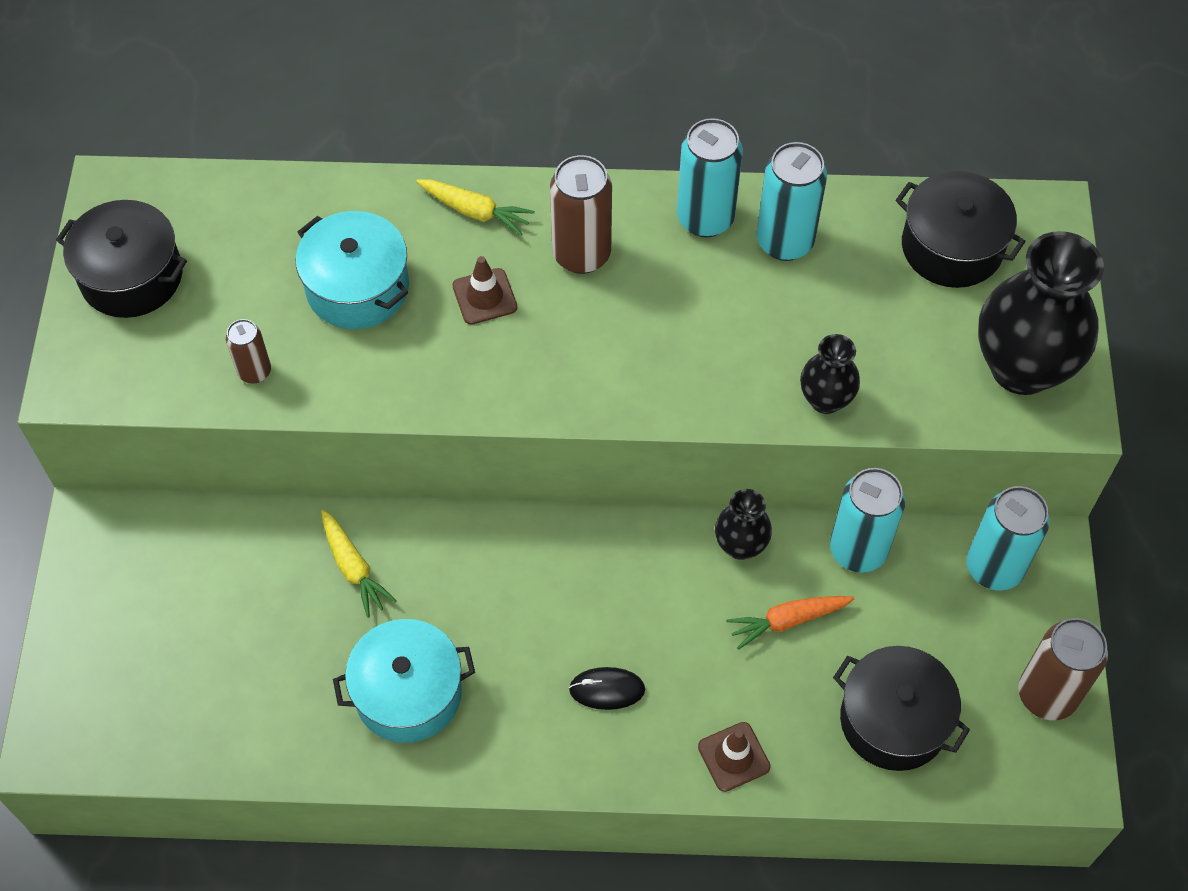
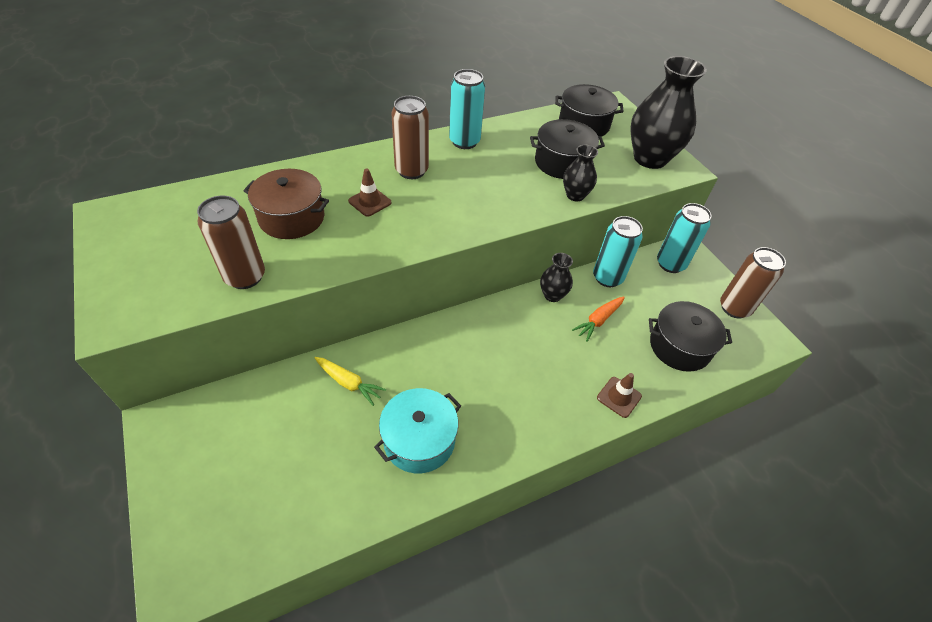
camera: 30 degrees left, 10 degrees down
(131, 276) = (136, 252): black pot -> black pot (562, 162)
(254, 371) = (245, 277): brown can -> brown can, size x1.78
(357, 287) = (291, 218): turquoise pot -> brown pot
(475, 211) = (342, 168): yellow carrot -> none
(607, 689) = (531, 390): black mouse -> none
(785, 241) = (508, 141): turquoise can -> none

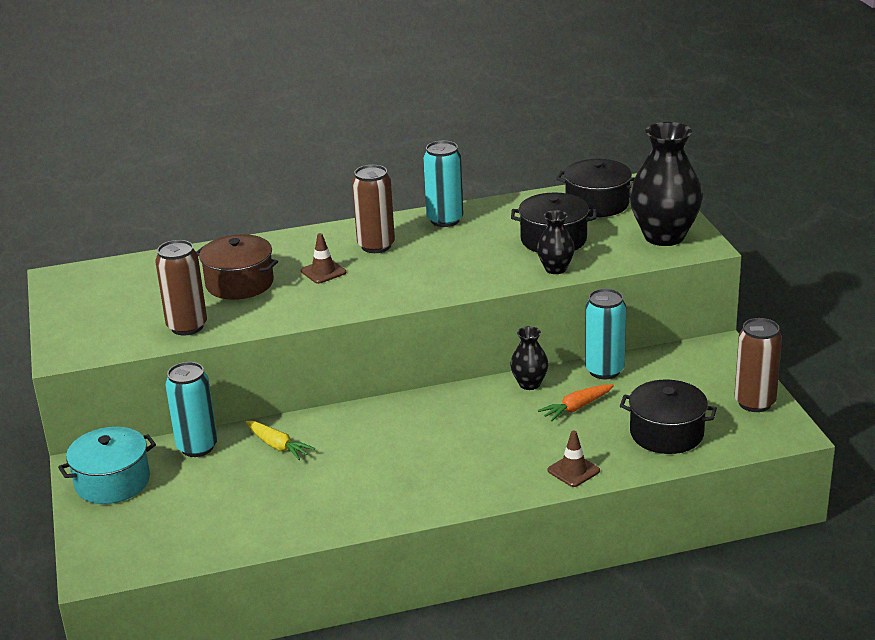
camera: 15 degrees right, 20 degrees down
(419, 440) = (341, 491): turquoise pot -> turquoise pot (112, 482)
(670, 264) = (692, 360): turquoise can -> turquoise can (197, 447)

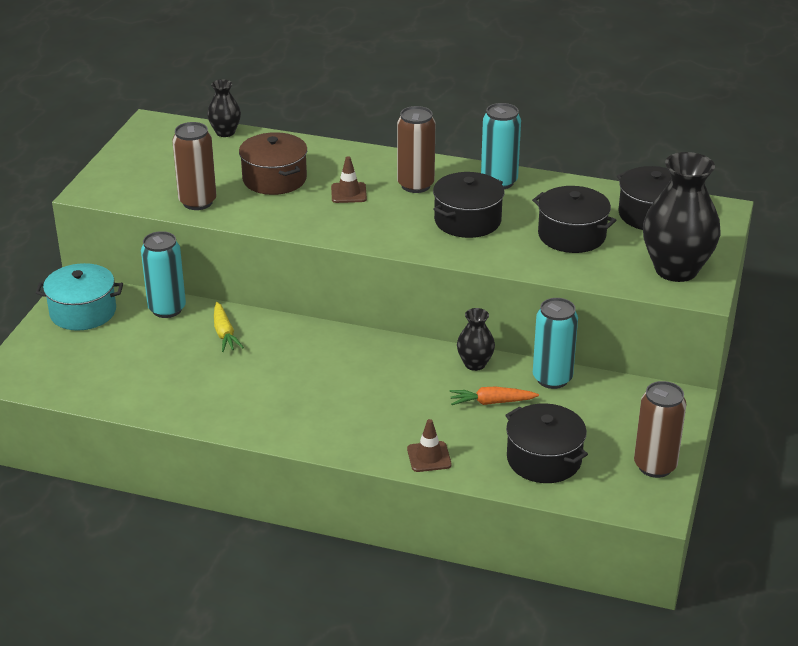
camera: 30 degrees right, 5 degrees up
(454, 258) = (467, 220): none -> black pot
(555, 269) = (541, 264): black vase -> black vase (225, 132)

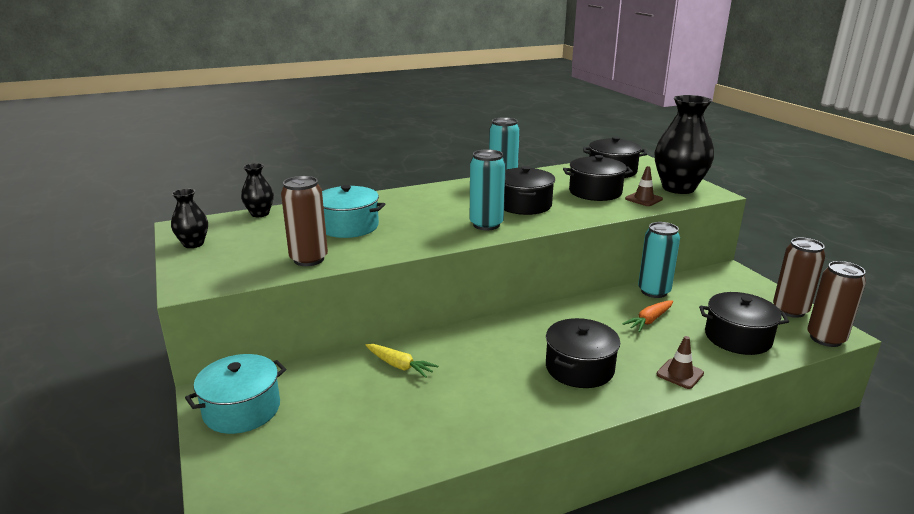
camera: 40 degrees left, 10 degrees down
(167, 309) = (322, 371): turquoise can -> turquoise can (486, 225)
(274, 179) = (349, 226): brown pot -> turquoise pot
(348, 193) = (419, 216): brown traffic cone -> brown traffic cone (643, 199)
(355, 408) = (579, 368): none -> black pot
(415, 185) = (455, 199): brown can -> brown can (825, 338)
(475, 364) = (599, 304): black vase -> black vase (193, 244)

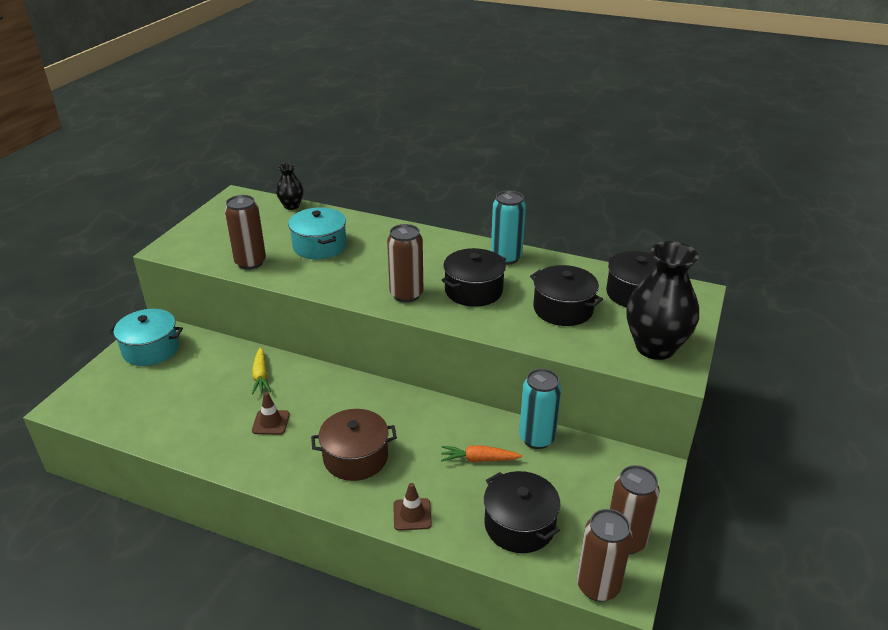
camera: 45 degrees right, 10 degrees up
(193, 244) = (218, 215): black vase -> none
(486, 225) = (406, 294): turquoise can -> brown can
(579, 368) = (355, 457): black pot -> brown pot
(643, 199) = (590, 340): brown traffic cone -> brown traffic cone (271, 422)

